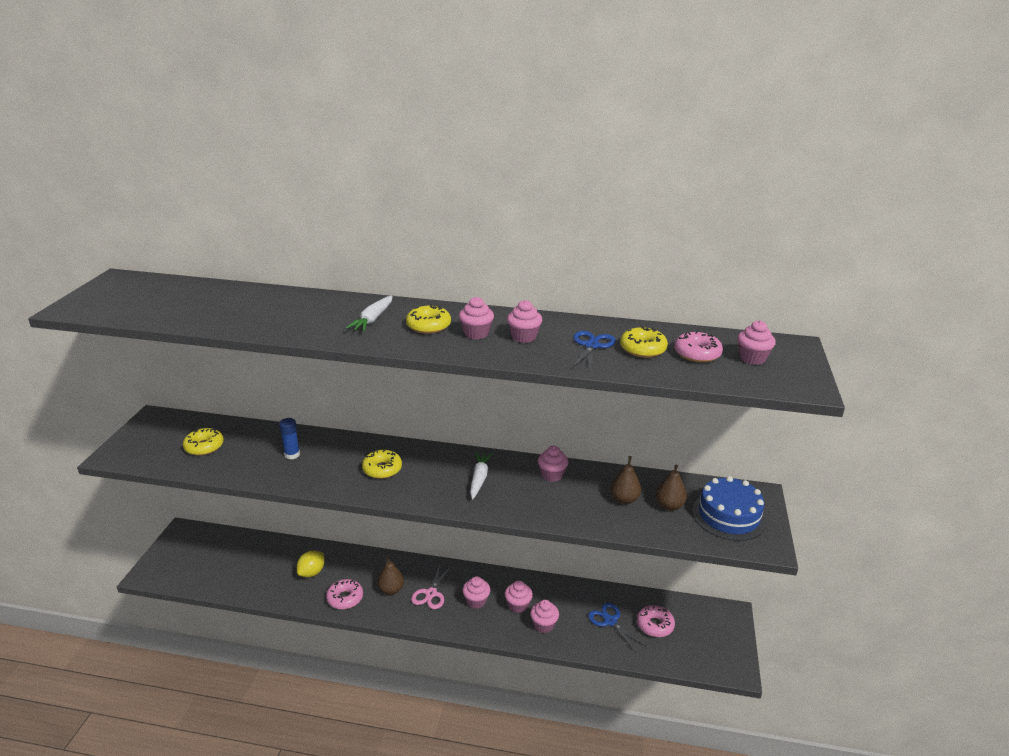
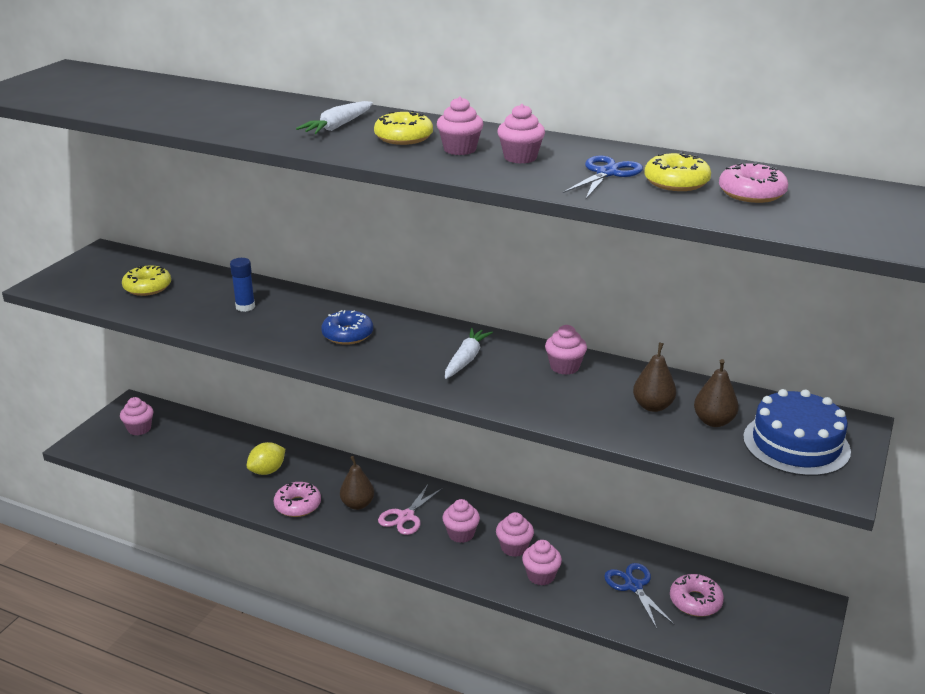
camera: 15 degrees right, 0 degrees up
(382, 469) = (347, 334): yellow donut -> blue donut
(752, 358) = (830, 205): pink cupcake -> pink cupcake (139, 429)

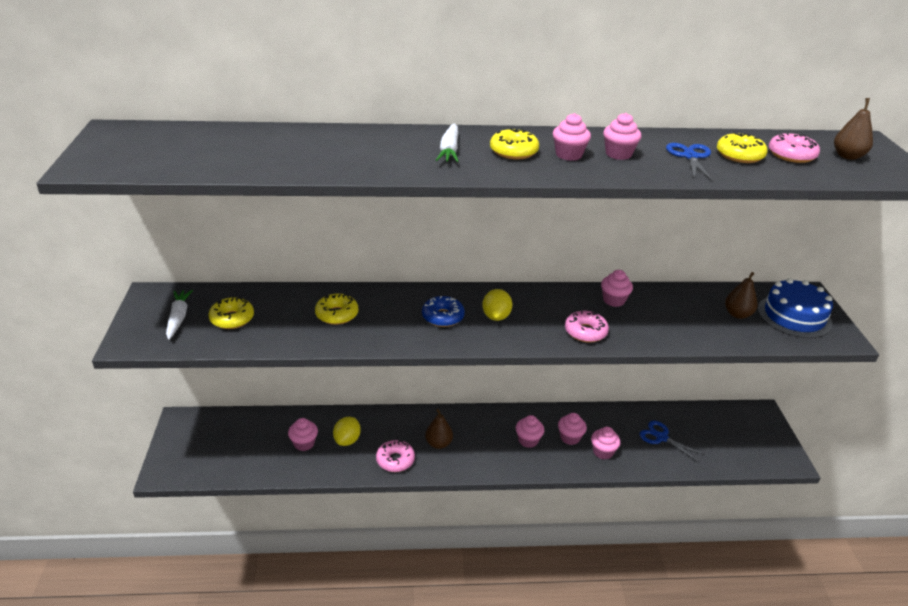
camera: 30 degrees left, 5 degrees up
(139, 429) = (206, 440): pink cupcake -> pink cupcake (304, 443)
(245, 307) = (337, 314): blue glue stick -> yellow donut
(405, 348) = (496, 316): none -> yellow lemon
(406, 516) = (480, 441): pink scissors -> none
(466, 359) = (546, 313): white carrot -> white carrot (178, 318)
(653, 406) = (694, 314): brown pear -> brown pear (848, 156)
(695, 601) = (702, 434): pink donut -> pink donut (585, 332)

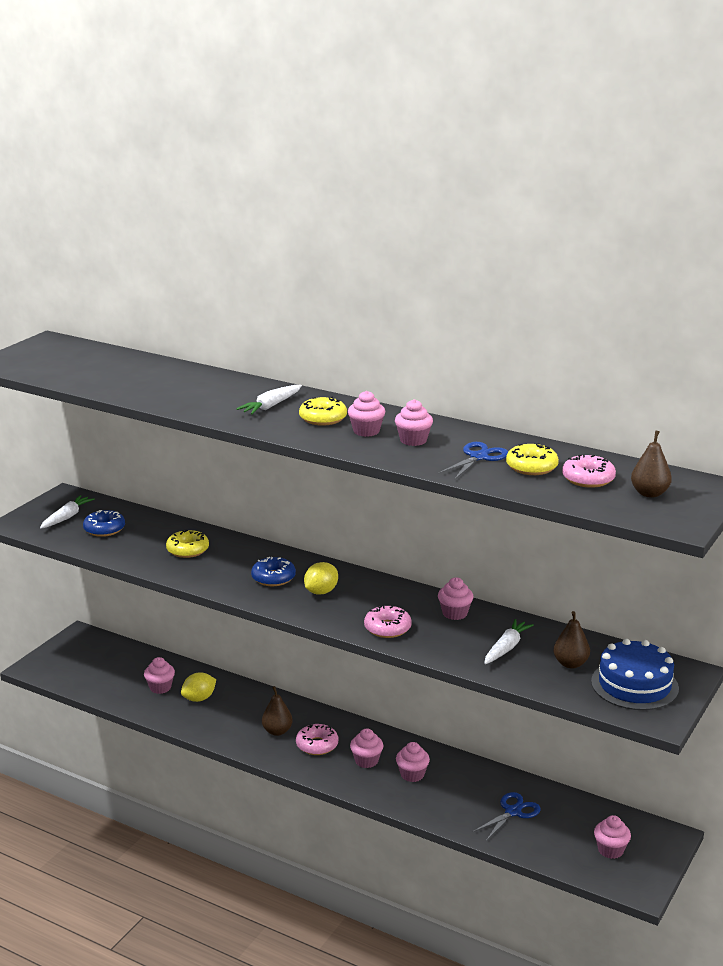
camera: 35 degrees right, 10 degrees down
(232, 319) = (104, 529): yellow donut -> blue donut
(395, 460) = (224, 729): pink donut -> pink donut (317, 745)
(603, 452) = (432, 799): pink cupcake -> pink cupcake (610, 850)
(661, 437) = (513, 812): blue scissors -> blue scissors turned 60 degrees clockwise
(683, 317) = (506, 648): none -> white carrot

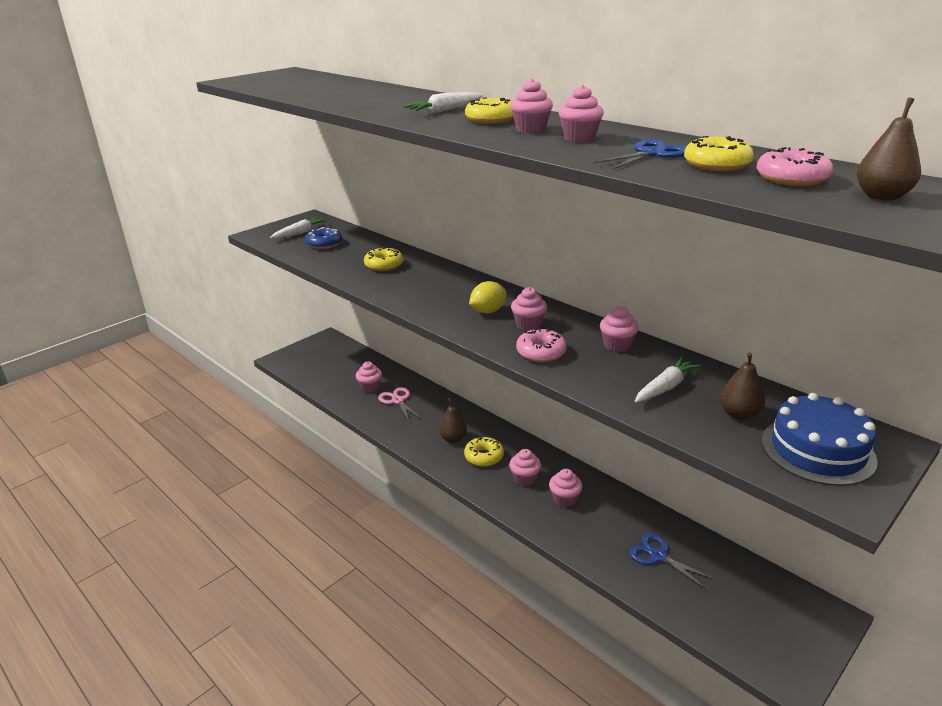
camera: 15 degrees right, 5 degrees up
(199, 698) = (397, 401): yellow lemon -> pink scissors
(273, 578) = (448, 295): blue donut -> none
(317, 745) = (484, 457): pink donut -> yellow donut
(513, 812) = (658, 556): blue scissors -> blue scissors turned 105 degrees counterclockwise
(610, 850) = (760, 621): pink cupcake -> pink cupcake (528, 325)

